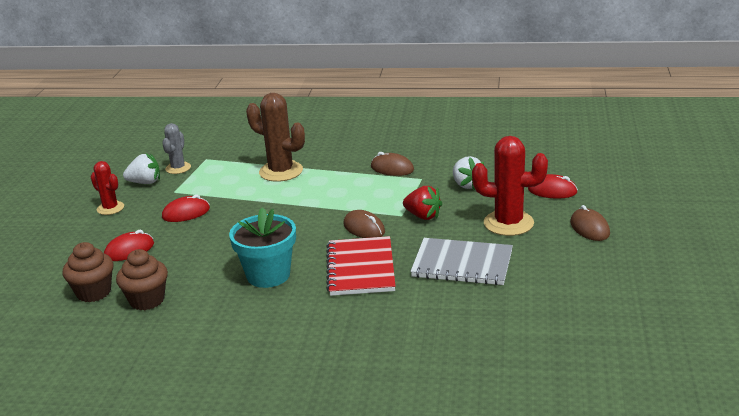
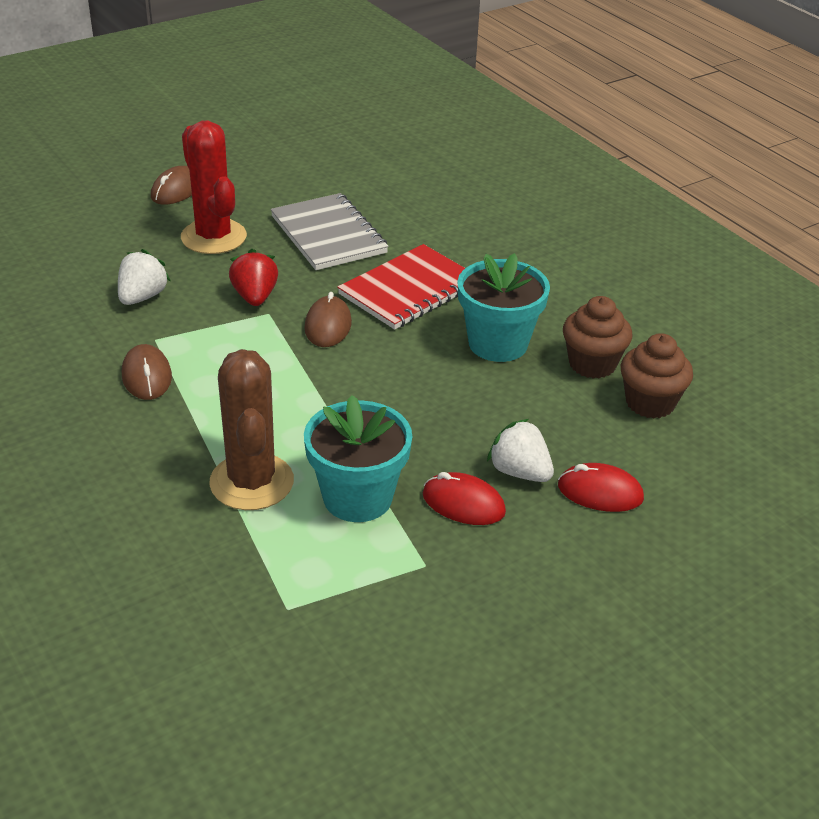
camera: 135 degrees left, 10 degrees up
(93, 292) = (699, 456): brown cupcake -> brown cupcake (592, 364)
(110, 208) = (546, 604): red cactus -> none
(145, 182) = (437, 626): white strawberry -> white strawberry (519, 472)
(178, 168) = (353, 620): grey cactus -> none
(232, 191) = (357, 498): none -> turquoise flower pot
(552, 191) = (106, 235): red mouse -> none

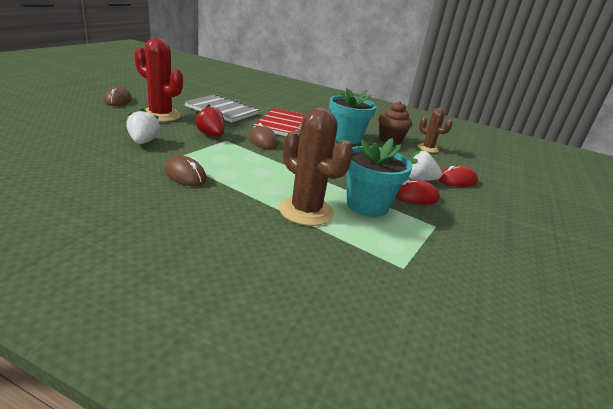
camera: 35 degrees left, 10 degrees down
(650, 403) = (428, 148): brown cupcake -> brown cactus

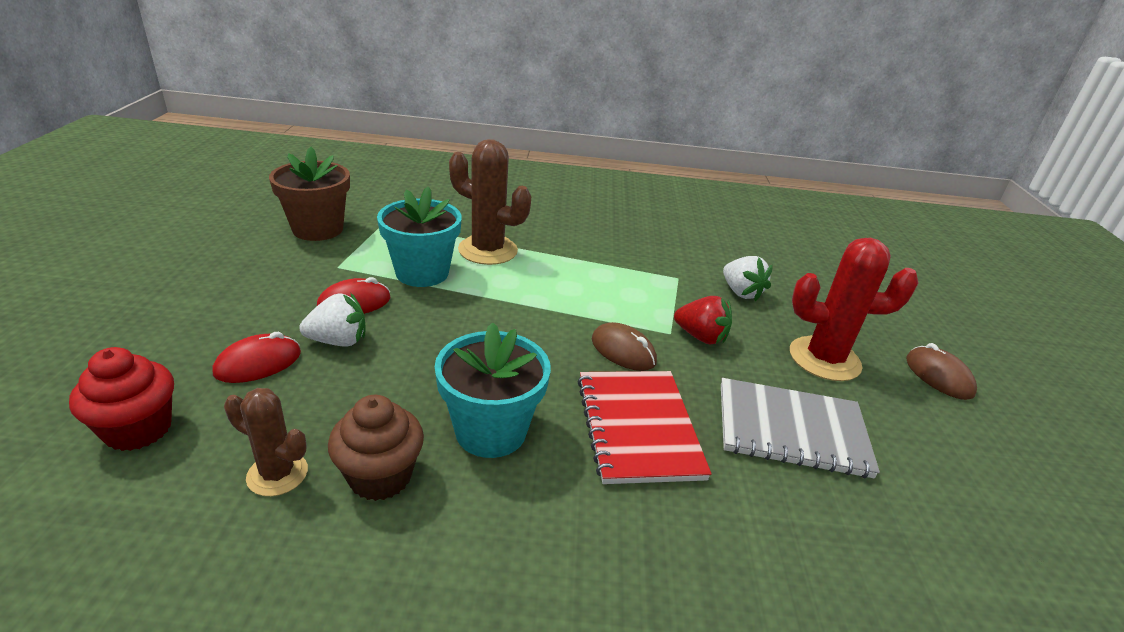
camera: 160 degrees right, 5 degrees up
(185, 175) = (635, 260): brown mouse -> none
(471, 272) = (318, 229): none -> brown flower pot
(491, 171) = (138, 429): none -> red cupcake

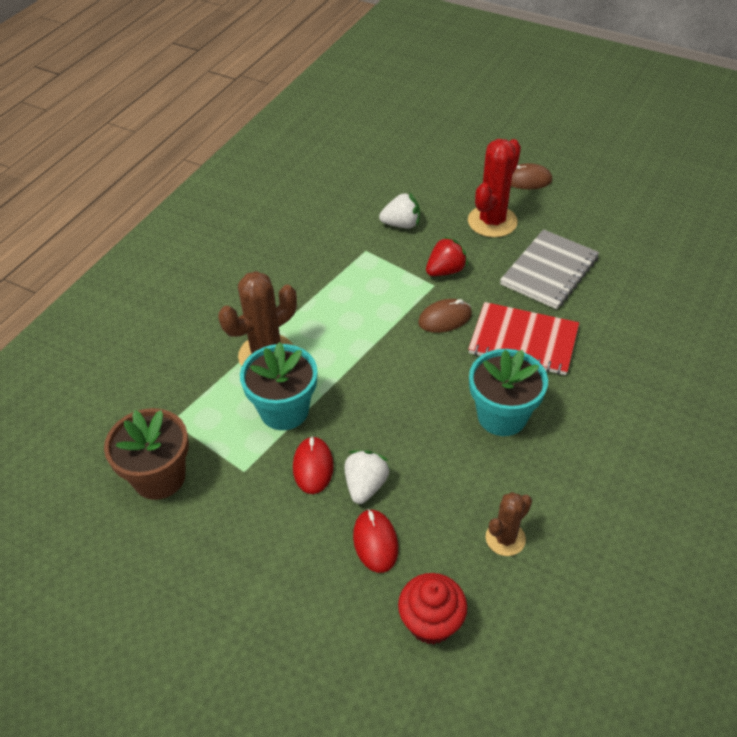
camera: 60 degrees left, 15 degrees up
(380, 476) = (524, 483): brown cupcake -> none

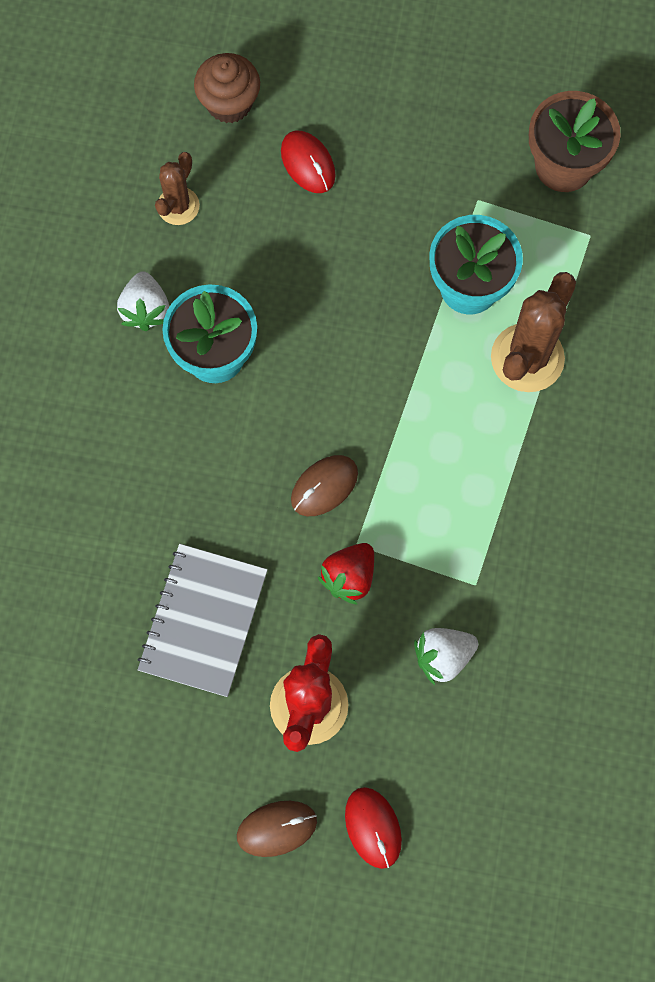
camera: 160 degrees right, 25 degrees up
(313, 467) = (405, 226): red mouse -> red mouse (373, 828)
(365, 485) = (340, 221): white strawberry -> white strawberry (145, 309)
(431, 622) = (229, 103): red cupcake -> brown cupcake
(523, 340) = (213, 479): red notebook -> none

